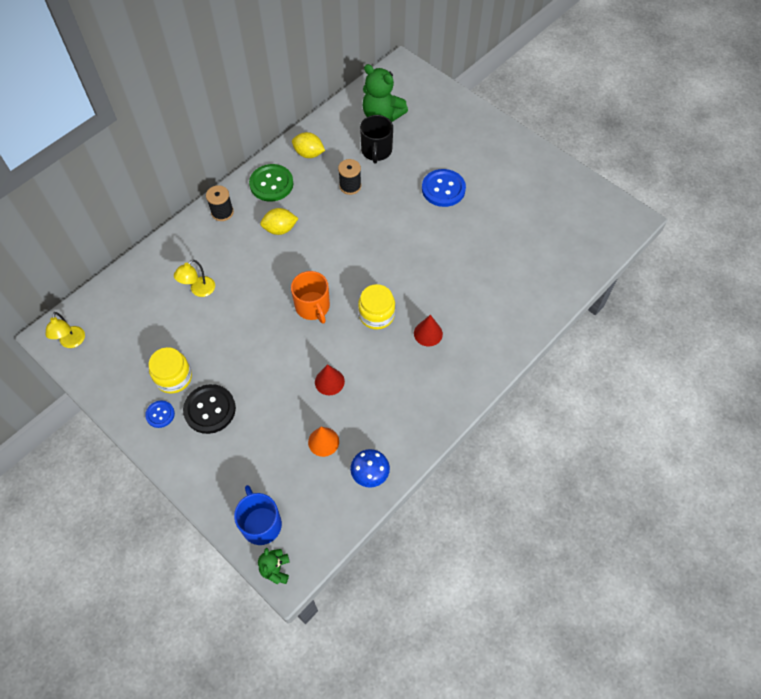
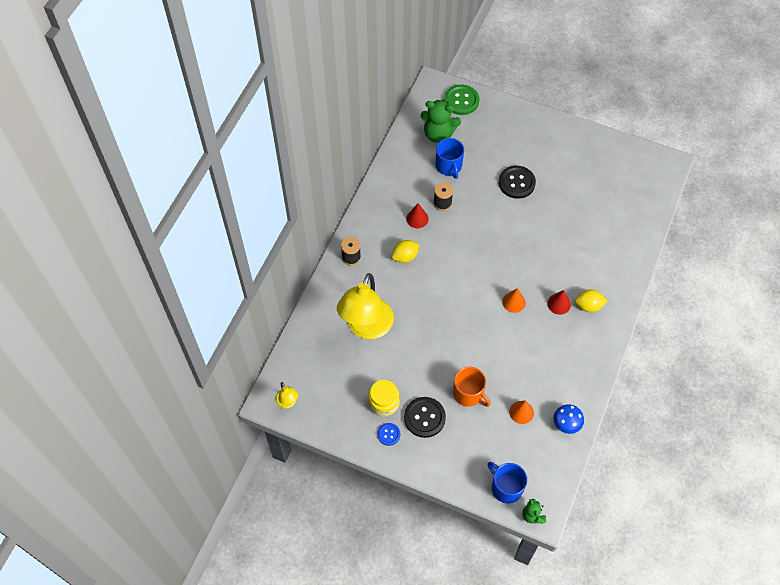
camera: 20 degrees left, 0 degrees up
(199, 290) = (366, 327): yellow lamp -> yellow lamp, size x2.30
(271, 184) = (378, 220): green button -> green button (461, 101)
(309, 154) = (395, 185): yellow lemon -> yellow lemon (588, 306)
(313, 307) = (462, 311): orange mug -> orange mug (469, 394)
(329, 381) = (503, 365): red cone -> red cone (417, 218)
(376, 151) = (449, 166): black mug -> blue mug
(376, 315) = (514, 302): yellow jar -> orange cone
(443, 189) = (516, 183): blue button -> black button

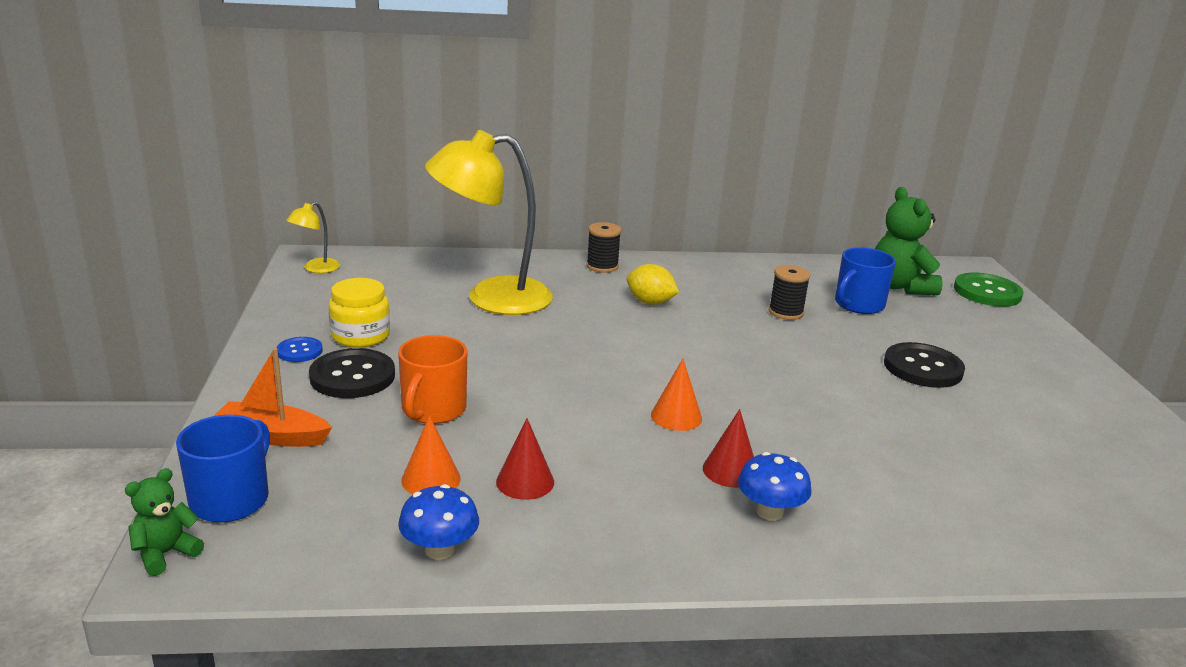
camera: 60 degrees right, 35 degrees down
(417, 218) = (730, 299): red cone -> red cone (525, 481)
(464, 463) = (272, 436): none -> orange boat
(588, 306) = (769, 512): yellow lemon -> blue mushroom

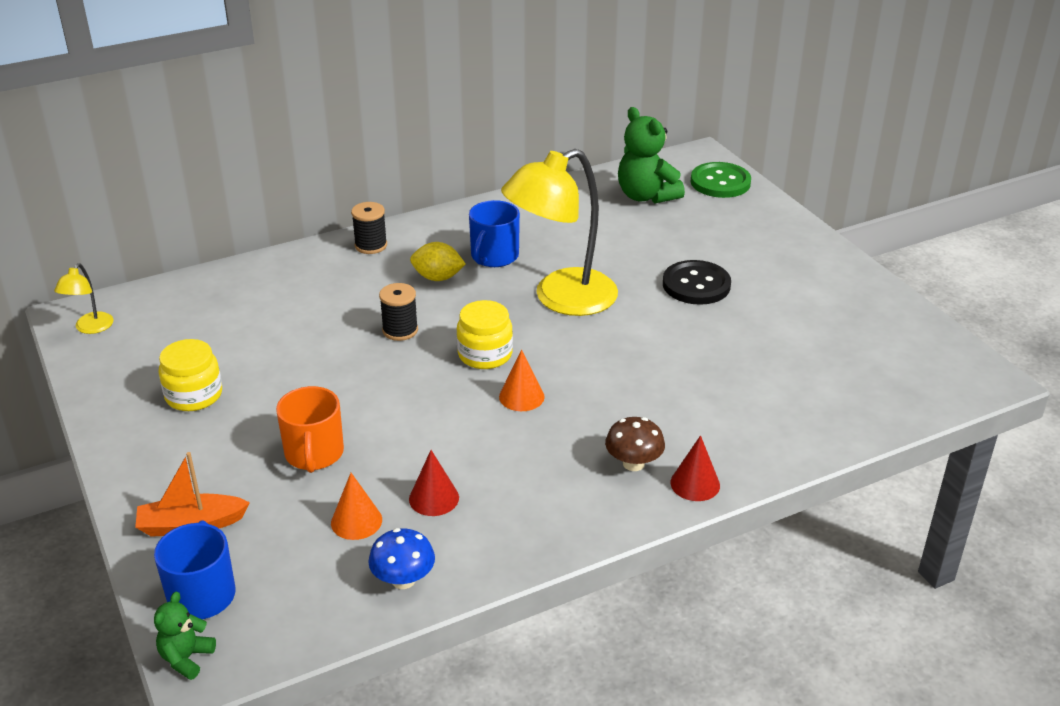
camera: 20 degrees left, 10 degrees up
(299, 351) = (148, 430): blue button -> none
(352, 376) = (218, 442): black button -> none
(491, 298) = (289, 314): yellow lamp -> yellow lamp (561, 299)
(659, 372) = (485, 354): none -> yellow jar
(730, 470) = (588, 435): red cone -> red cone (695, 484)
(769, 512) = (633, 463): blue mushroom -> brown mushroom
(785, 312) = (561, 255): black spool -> black spool (400, 330)
(858, 305) = (619, 228): blue mug -> blue mug (494, 256)

